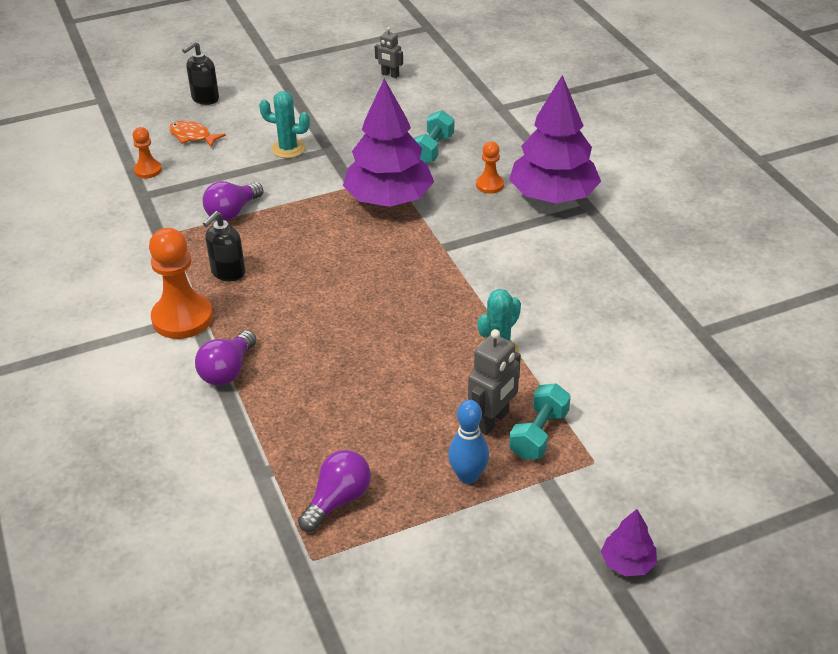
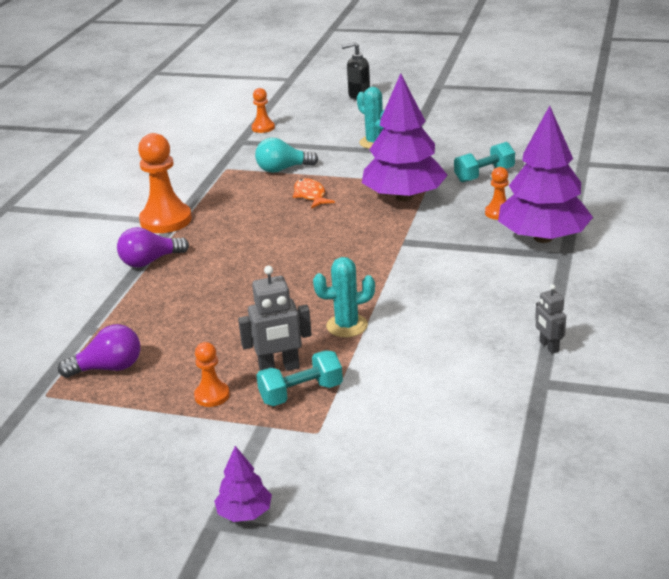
camera: 40 degrees right, 10 degrees down
(192, 136) = (319, 116): orange fish -> orange fish (310, 195)
(228, 272) = (230, 204): black soap dispenser -> none
(232, 212) = (283, 169): purple light bulb -> turquoise light bulb
(390, 75) = (519, 117): grey robot -> grey robot (548, 346)
(468, 476) = (212, 395): blue bowling pin -> orange pawn

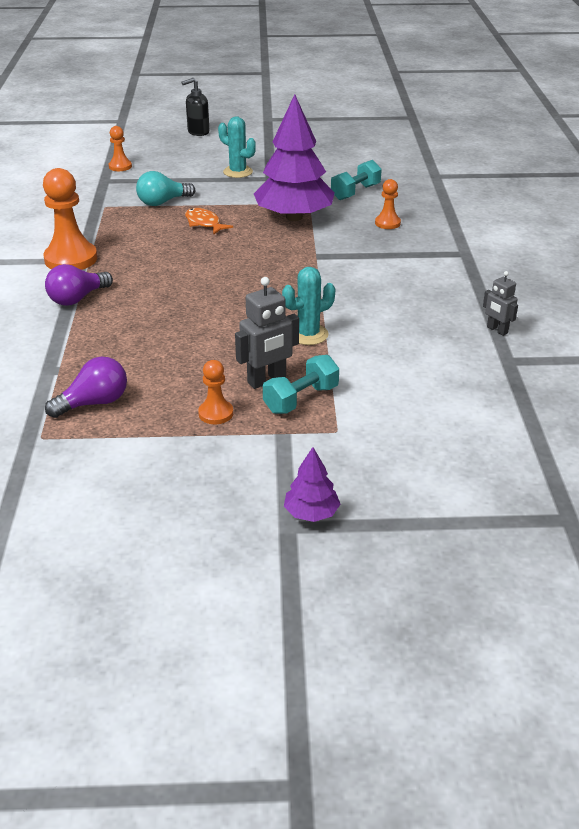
camera: 20 degrees left, 5 degrees up
(543, 238) = (438, 240): purple tree -> none

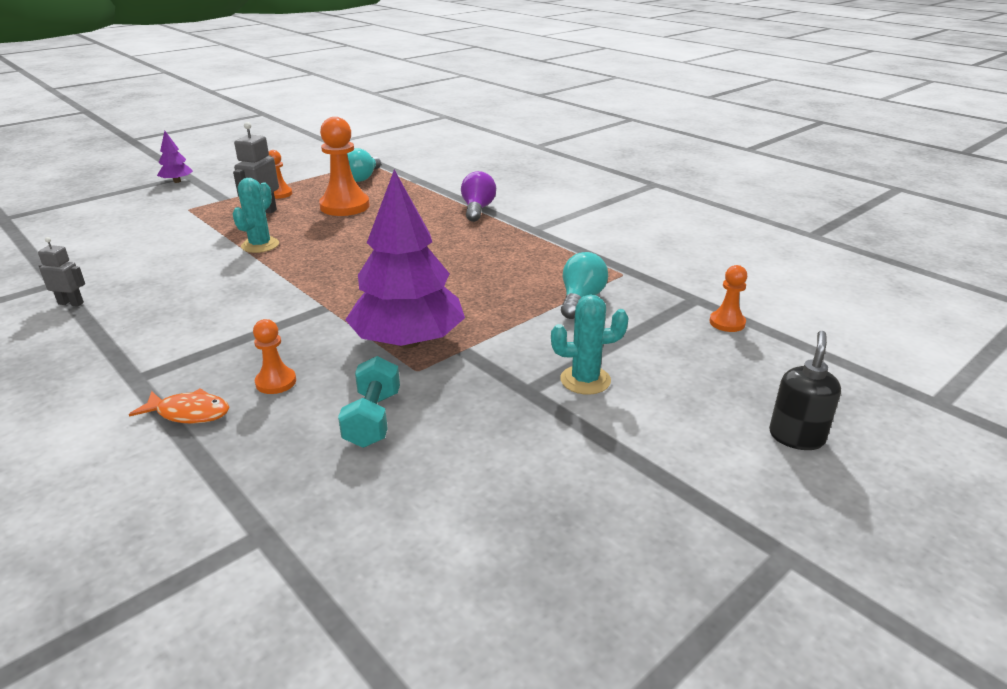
camera: 140 degrees right, 5 degrees down
(71, 259) = (541, 227): orange pawn -> orange pawn (345, 206)
(94, 403) = (362, 178): purple light bulb -> turquoise light bulb
(204, 223) = (494, 295): orange fish -> orange fish (189, 413)
(301, 399) = (227, 214): turquoise dumbbell -> none

